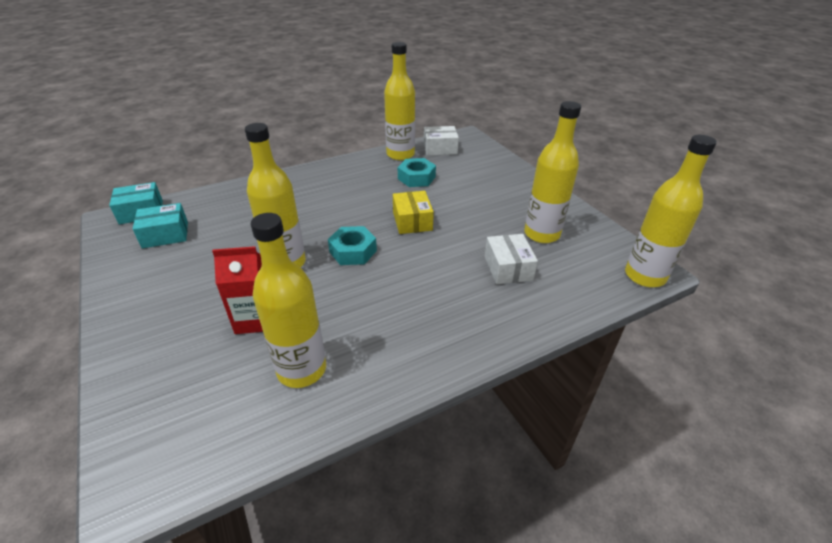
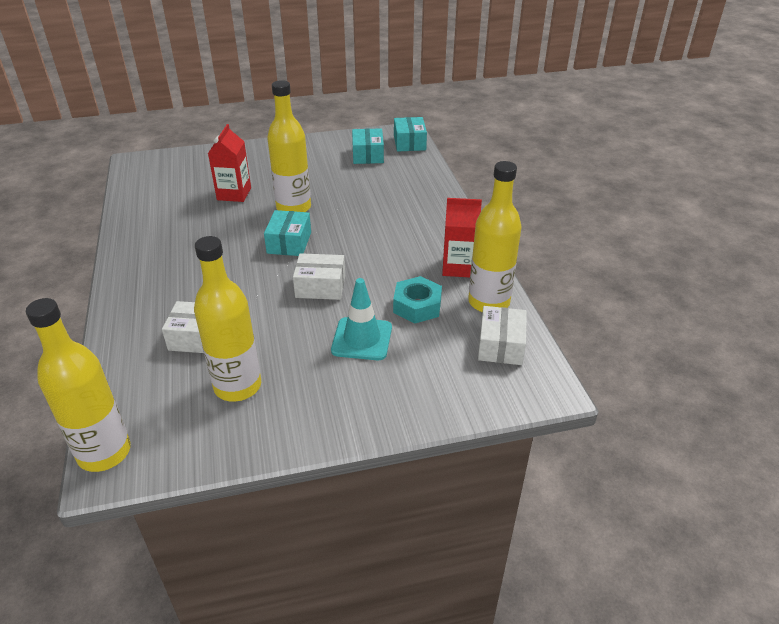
camera: 105 degrees right, 0 degrees up
(301, 369) = (170, 210): yellow bottle -> none
(353, 251) = (289, 243): turquoise nut -> turquoise box
(364, 167) = (458, 267): none -> red carton
(412, 221) = (320, 286): yellow box -> white box
(462, 193) = (362, 339): none -> turquoise traffic cone

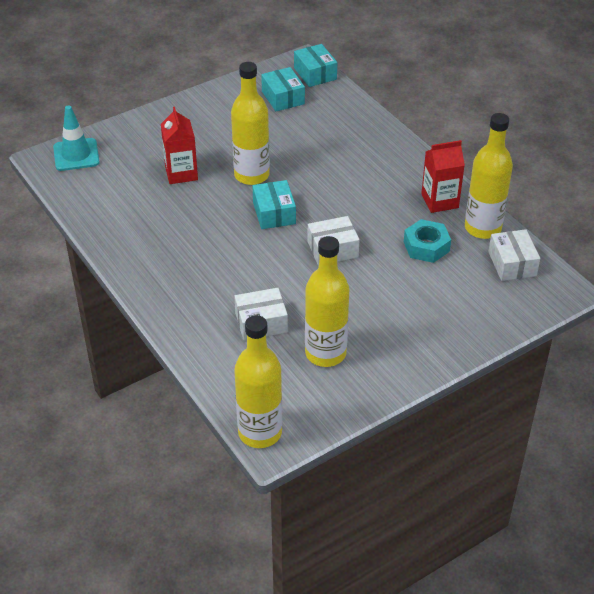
camera: 20 degrees left, 5 degrees up
(362, 339) = (399, 287): turquoise traffic cone -> turquoise traffic cone (76, 155)

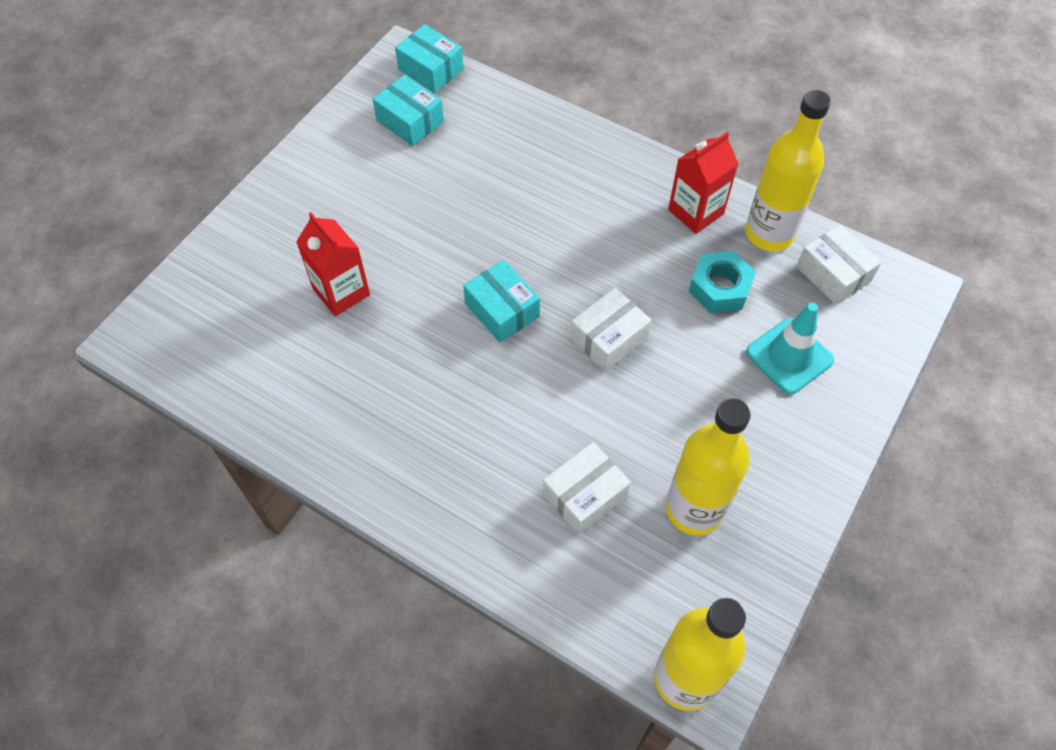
camera: 25 degrees left, 15 degrees up
(76, 155) = (174, 316): turquoise traffic cone -> turquoise traffic cone (789, 356)
(251, 175) = (438, 260): yellow bottle -> none

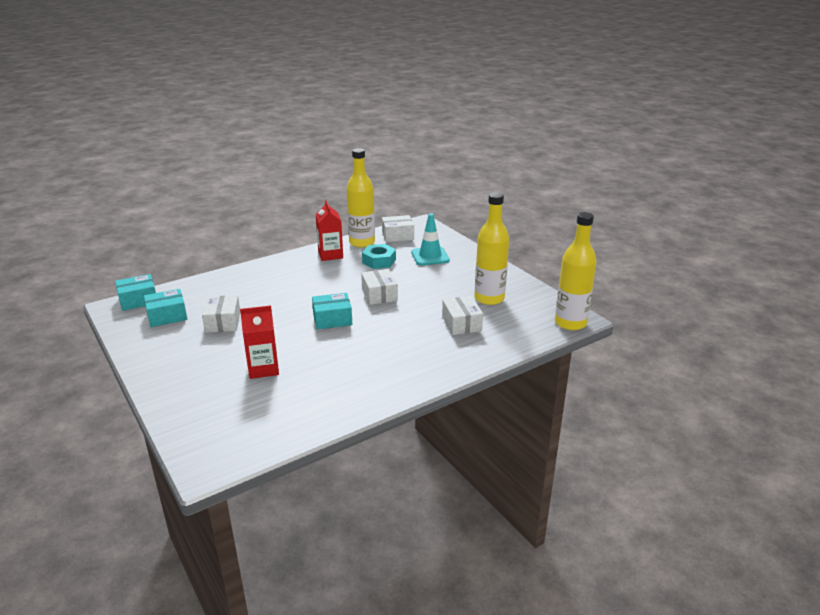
camera: 65 degrees left, 30 degrees down
(426, 187) = (223, 322): none -> white box

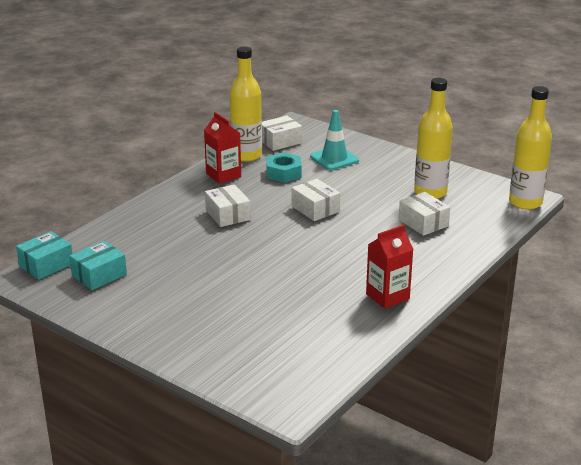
camera: 20 degrees left, 0 degrees up
(223, 322) = (170, 269): white box -> white box (227, 215)
(263, 368) = (260, 306): red carton -> red carton (387, 296)
(332, 319) = (288, 243): turquoise box -> none

